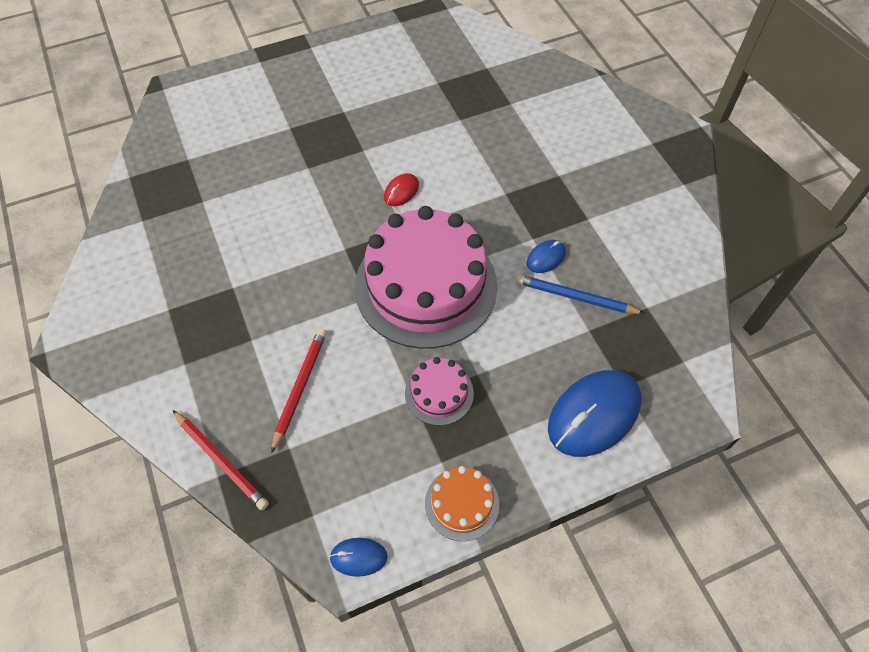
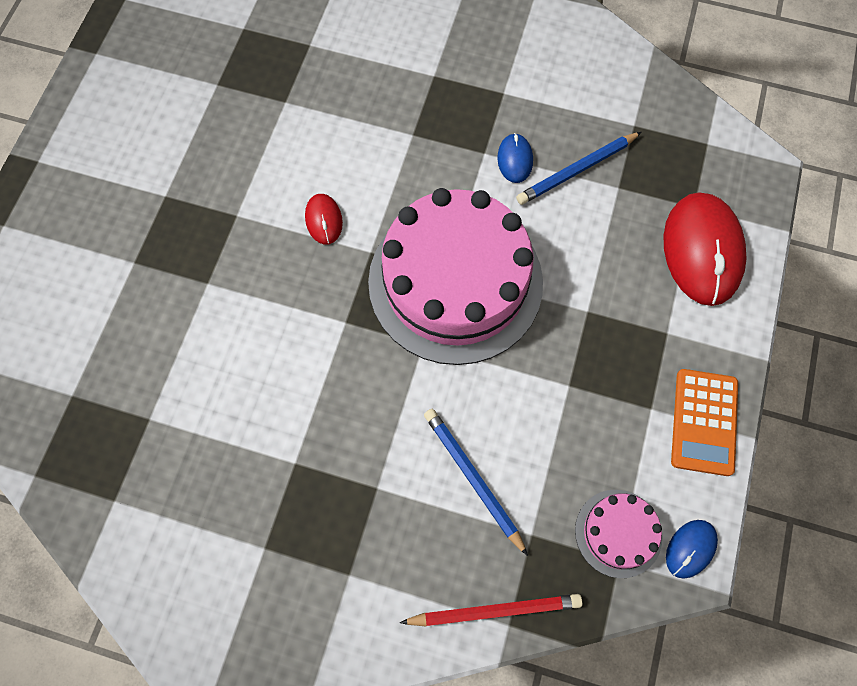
camera: 50 degrees left, 10 degrees up
(300, 387) = (473, 478): red pencil -> blue pencil
(439, 393) = (581, 358): pink cake -> pink cake (618, 533)
(462, 503) = (704, 422): orange cake -> orange calculator
(593, 414) = (702, 251): blue mouse -> red mouse

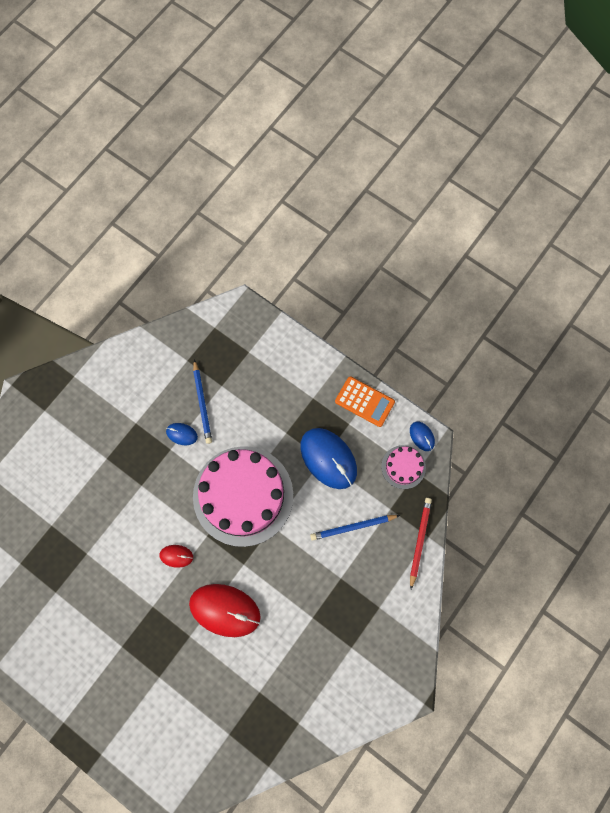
camera: 70 degrees left, 5 degrees up
(574, 395) = (328, 459): none -> blue mouse
(702, 251) = (275, 360): red mouse -> red mouse (225, 610)

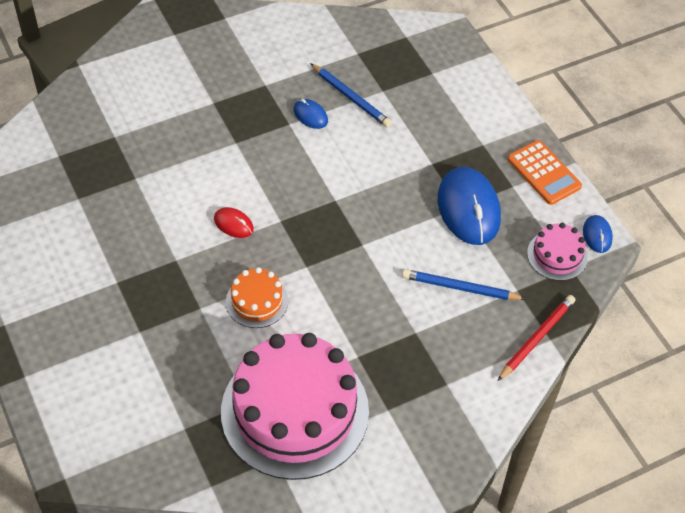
camera: 25 degrees right, 20 degrees down
(202, 403) = (351, 97): blue pencil -> blue pencil turned 60 degrees counterclockwise
(225, 610) = (257, 301): red mouse -> orange cake
(243, 495) = (346, 201): pink cake -> pink cake (295, 411)

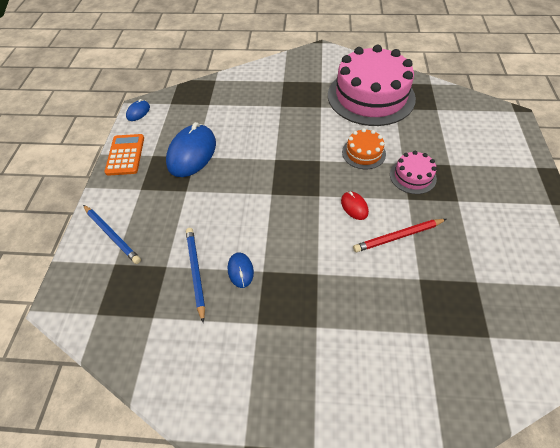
camera: 145 degrees left, 0 degrees up
(460, 288) = (238, 116): blue pencil -> blue pencil (112, 235)
(536, 338) = (221, 82): red pencil -> red pencil (398, 236)
(557, 255) = (170, 111): pink cake -> pink cake (412, 176)

